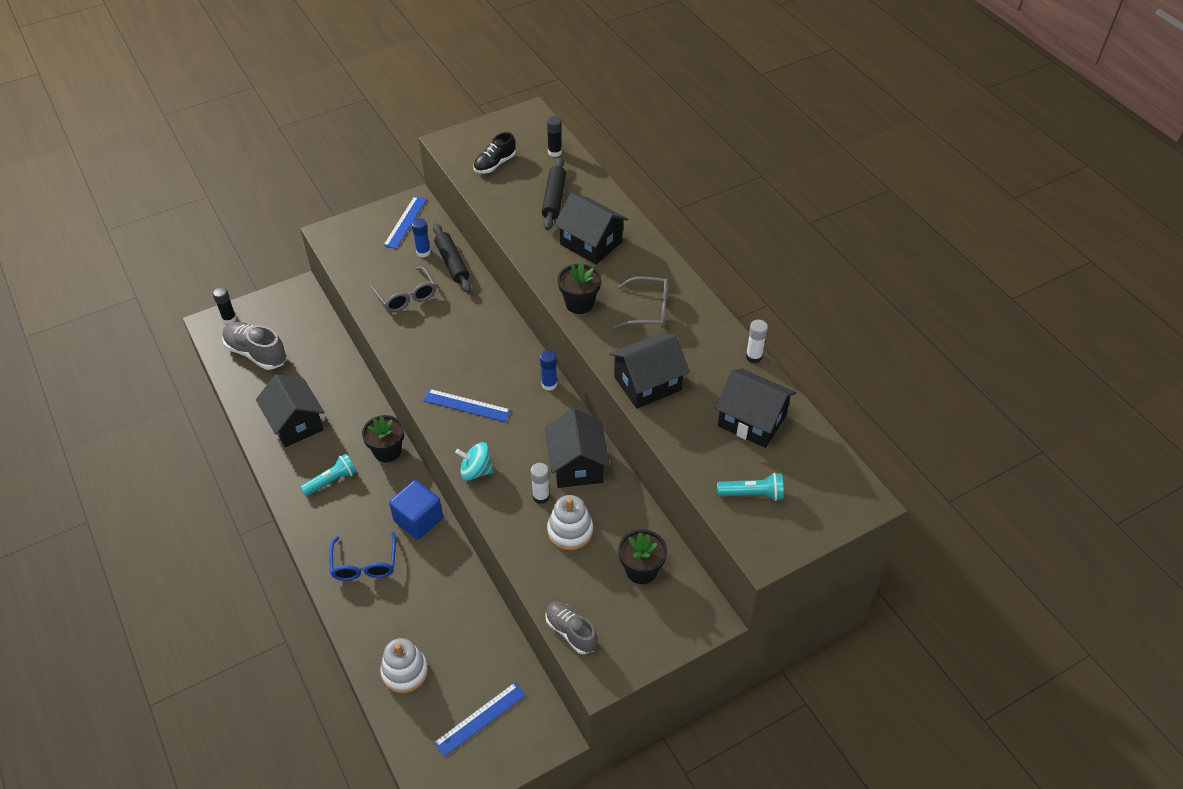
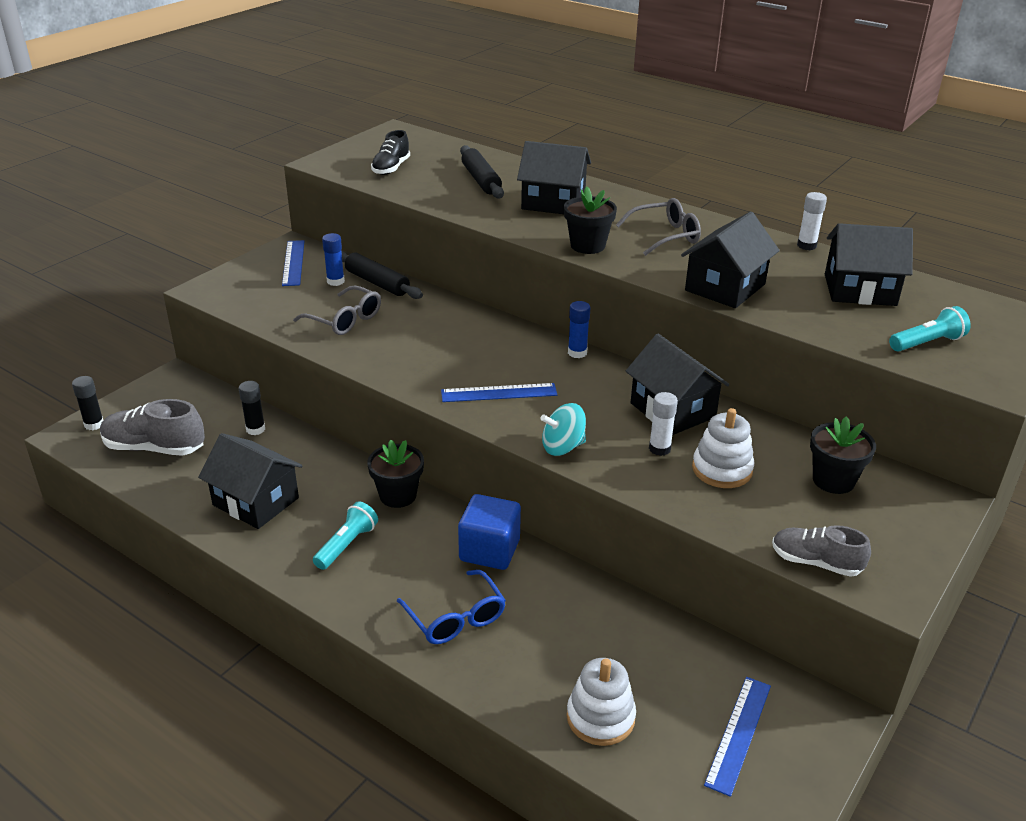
camera: 25 degrees left, 15 degrees down
(555, 152) = (448, 150): black glue stick -> black glue stick (255, 429)

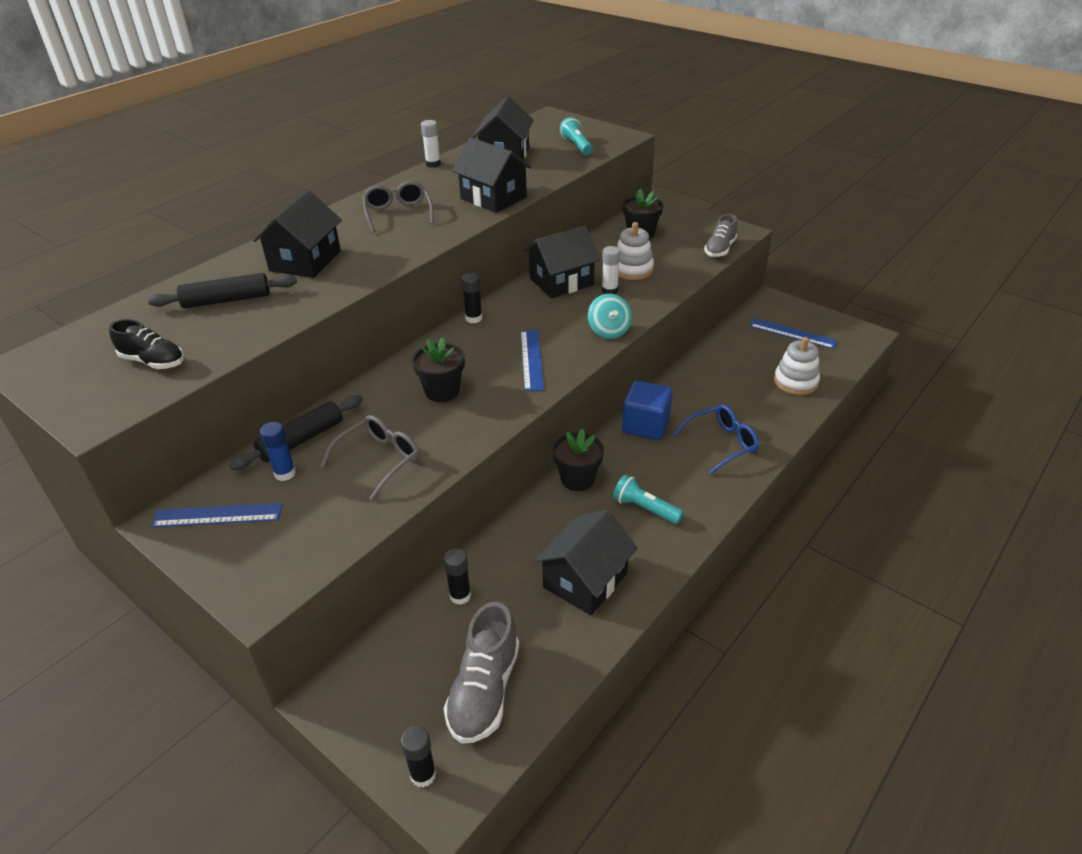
camera: 85 degrees left, 5 degrees up
(577, 353) = (473, 318): blue glue stick -> black glue stick
(587, 246) = (406, 248): black flower pot -> black flower pot (442, 391)

